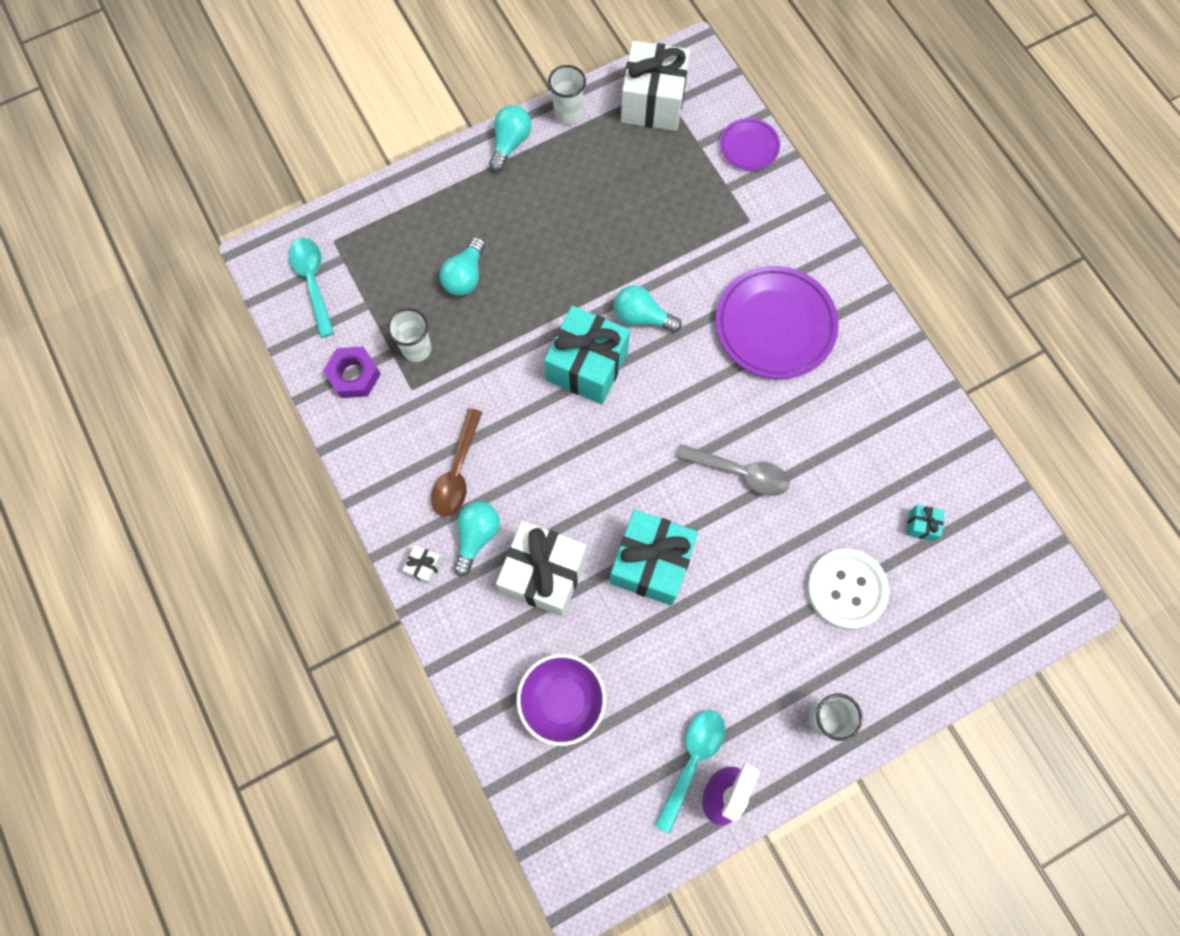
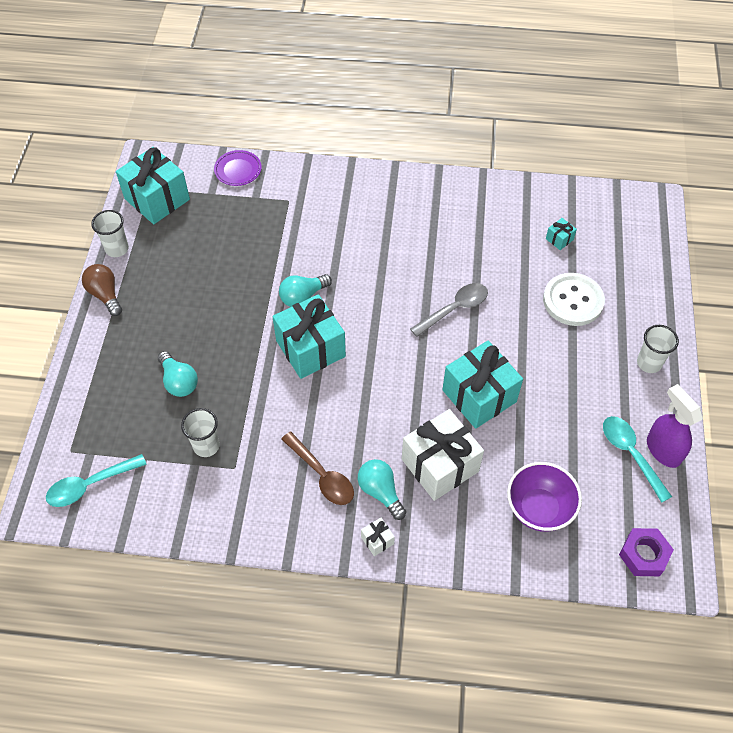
camera: 55 degrees left, 15 degrees down
(313, 282) = (90, 485): turquoise spoon -> turquoise spoon turned 45 degrees counterclockwise
(354, 375) = (190, 500): purple nut -> purple nut (643, 555)
(510, 143) = (105, 295): turquoise light bulb -> brown light bulb
(653, 102) = (157, 199): white gift -> turquoise gift
(775, 325) = (371, 231): purple plate -> none

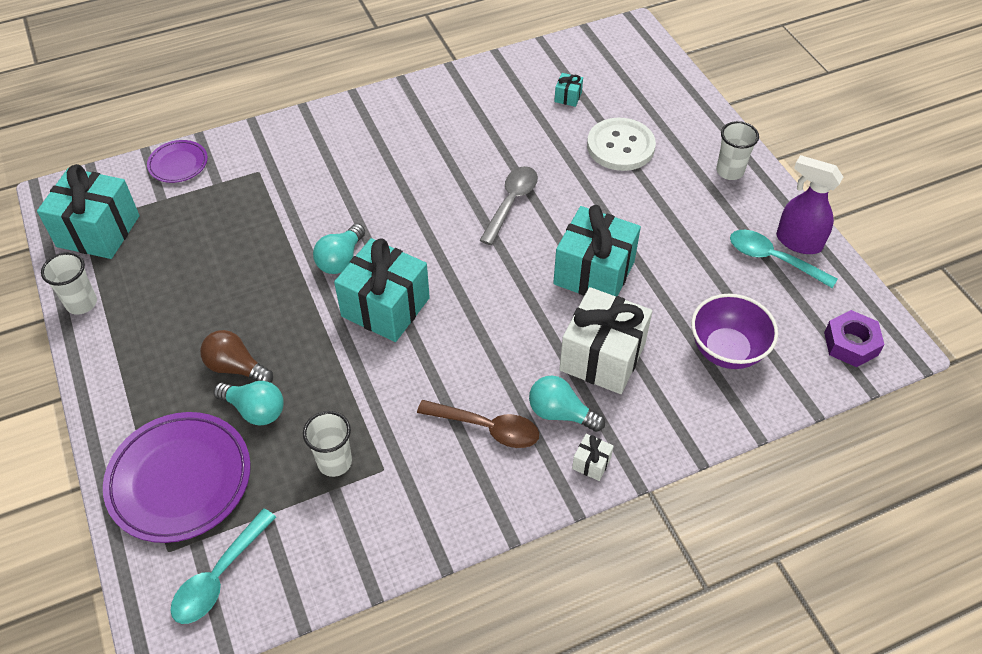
camera: 30 degrees left, 5 degrees down
(105, 295) = (99, 358): brown light bulb -> brown light bulb (236, 367)
(105, 406) = (180, 480): none -> purple plate

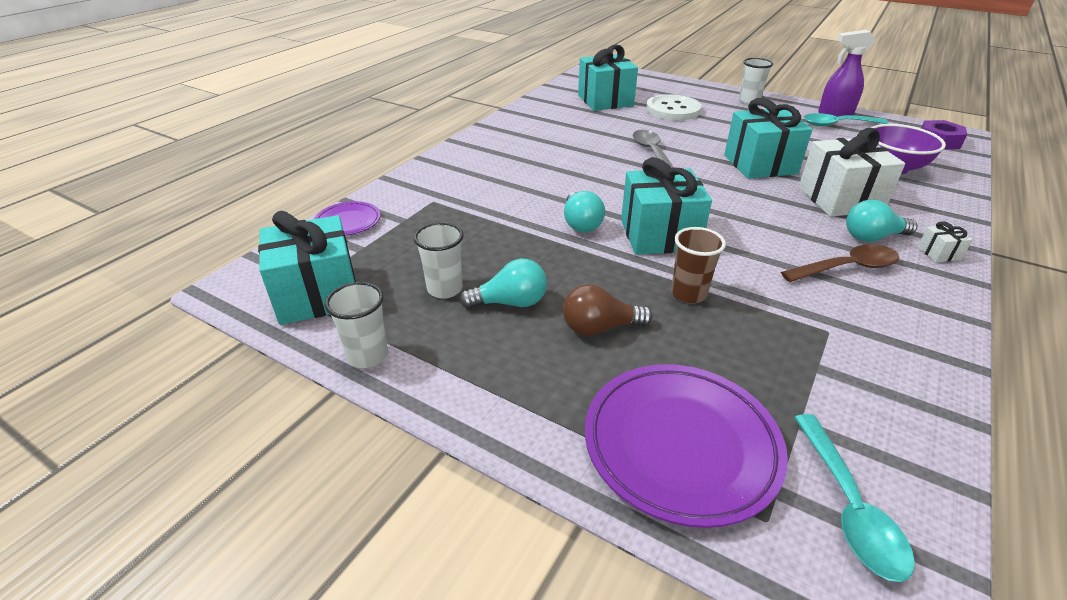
camera: 35 degrees left, 15 degrees down
(255, 410) = (663, 349): turquoise light bulb -> turquoise light bulb (510, 302)
(331, 376) = (688, 294): none -> brown cup
(334, 462) = (787, 348): white cup -> white cup (445, 289)
(568, 97) = (605, 101): turquoise gift -> turquoise gift, size x2.42

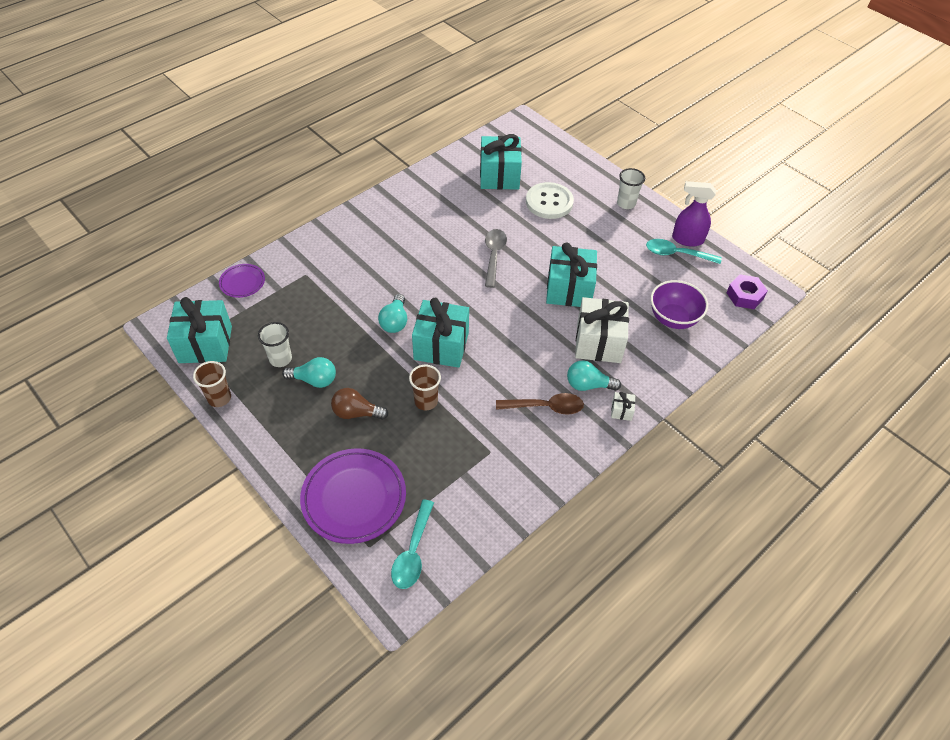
camera: 15 degrees right, 15 degrees up
(368, 355) = (219, 398): white cup -> brown cup

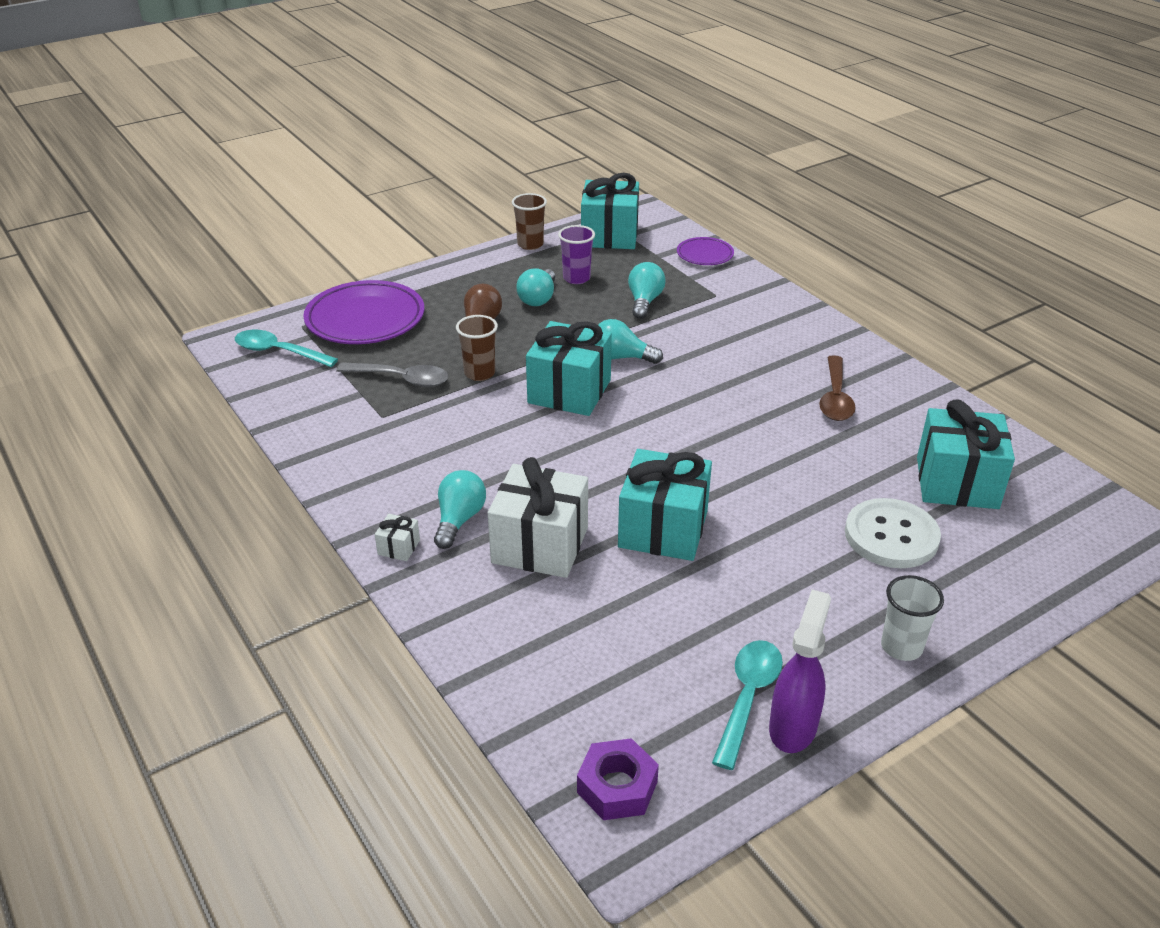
camera: 100 degrees right, 15 degrees down
(280, 359) = (576, 278): white cup -> purple cup
(316, 314) = (644, 301): none -> turquoise light bulb
(494, 256) = (747, 455): grey spoon -> grey spoon (401, 379)
(545, 407) = (434, 472): brown spoon -> brown spoon (835, 398)
(673, 318) = (574, 652): purple bowl -> none

